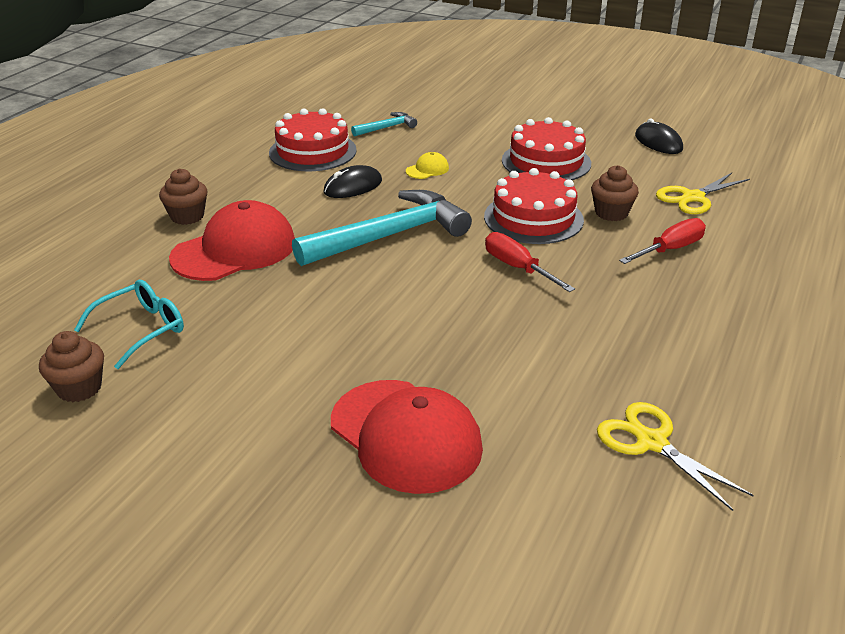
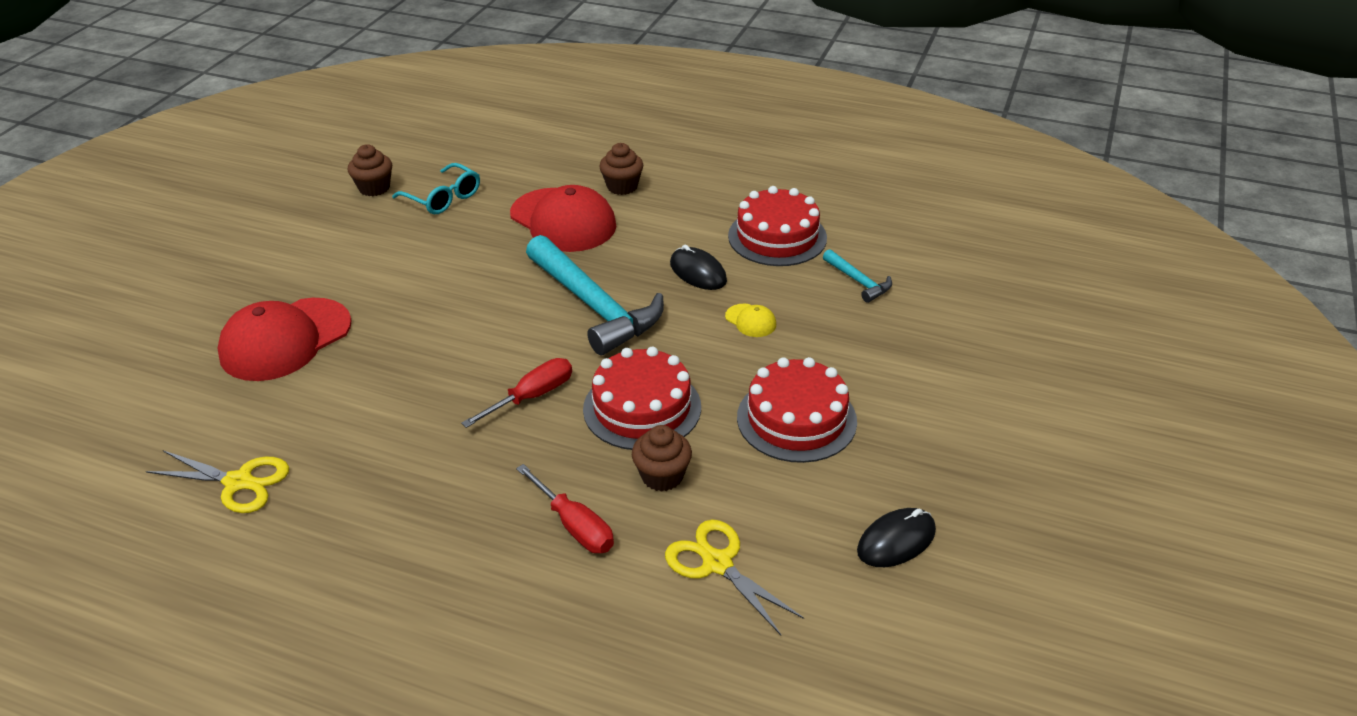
camera: 85 degrees right, 5 degrees up
(651, 442) = (238, 482): yellow scissors -> yellow scissors turned 60 degrees clockwise

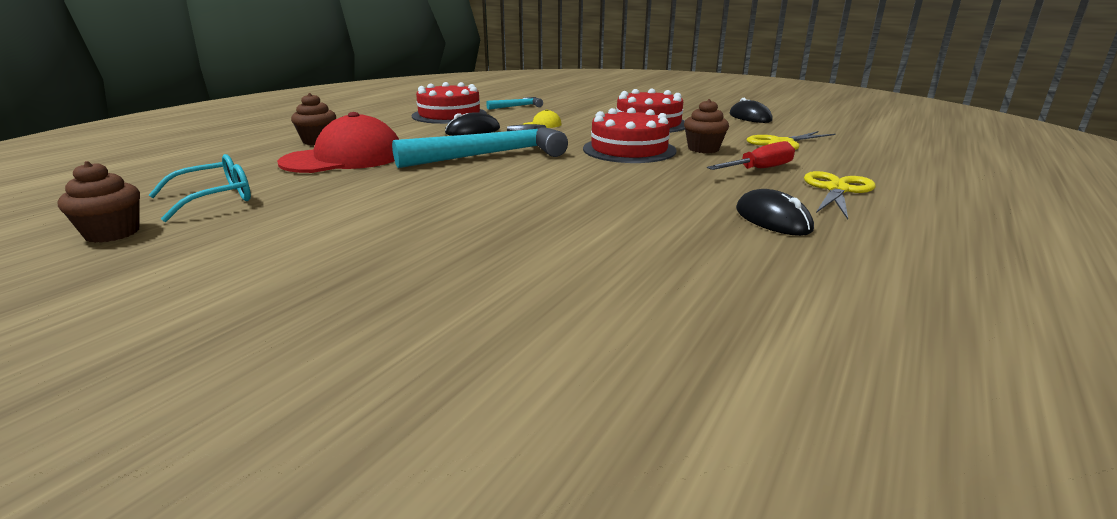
camera: 80 degrees left, 15 degrees down
(238, 482) = (733, 302): yellow scissors -> yellow scissors (837, 190)
(285, 340) = (434, 283): red cap -> none
(401, 520) = (772, 219): none -> black mouse
(531, 397) = (606, 175): red screwdriver -> none

